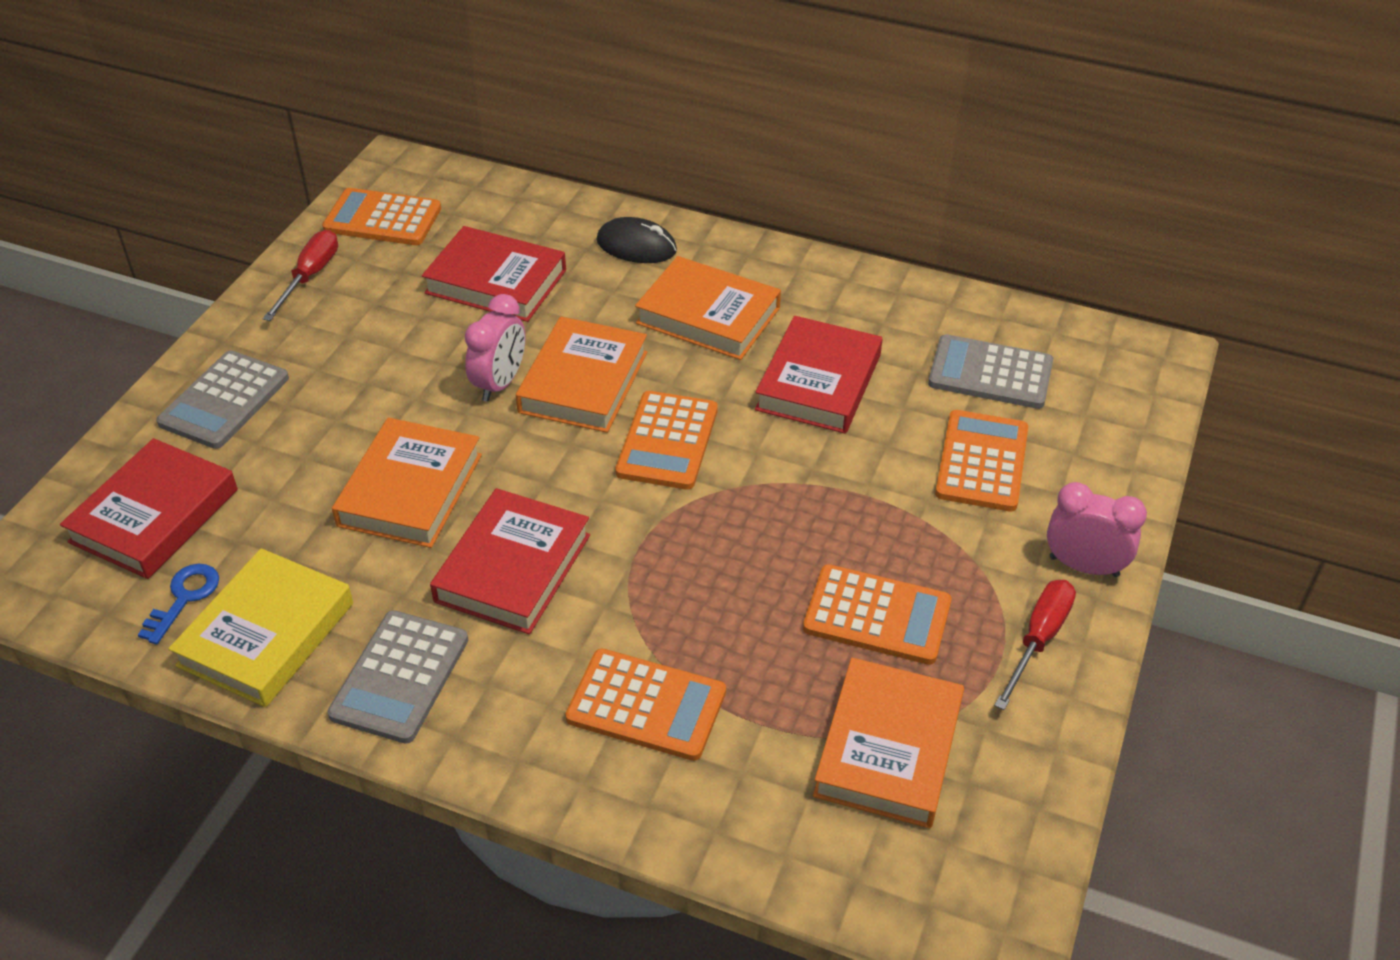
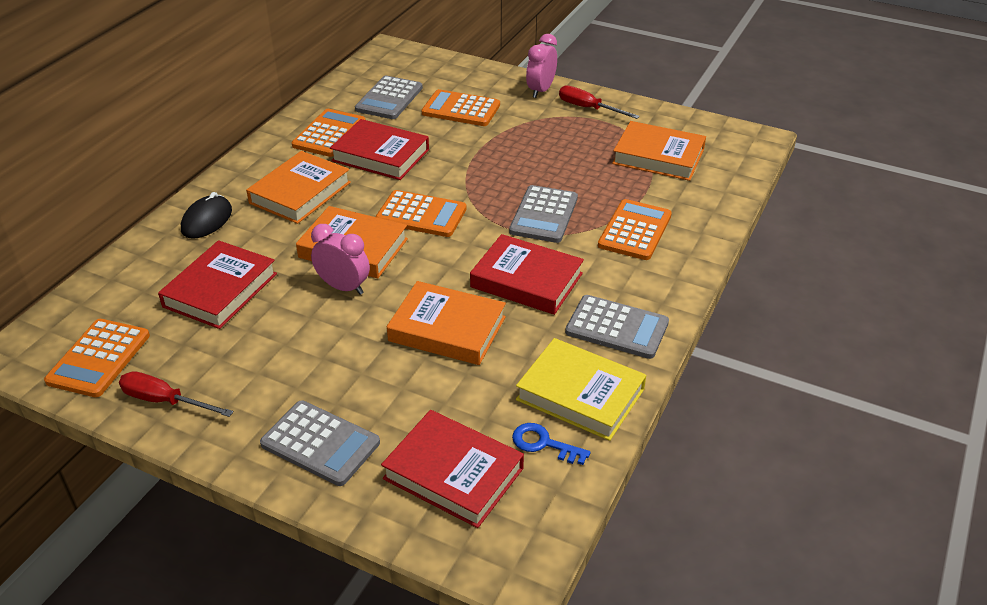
camera: 85 degrees left, 5 degrees down
(680, 583) = (544, 215): none -> grey calculator
(877, 615) = (571, 152): orange calculator -> orange calculator (329, 134)

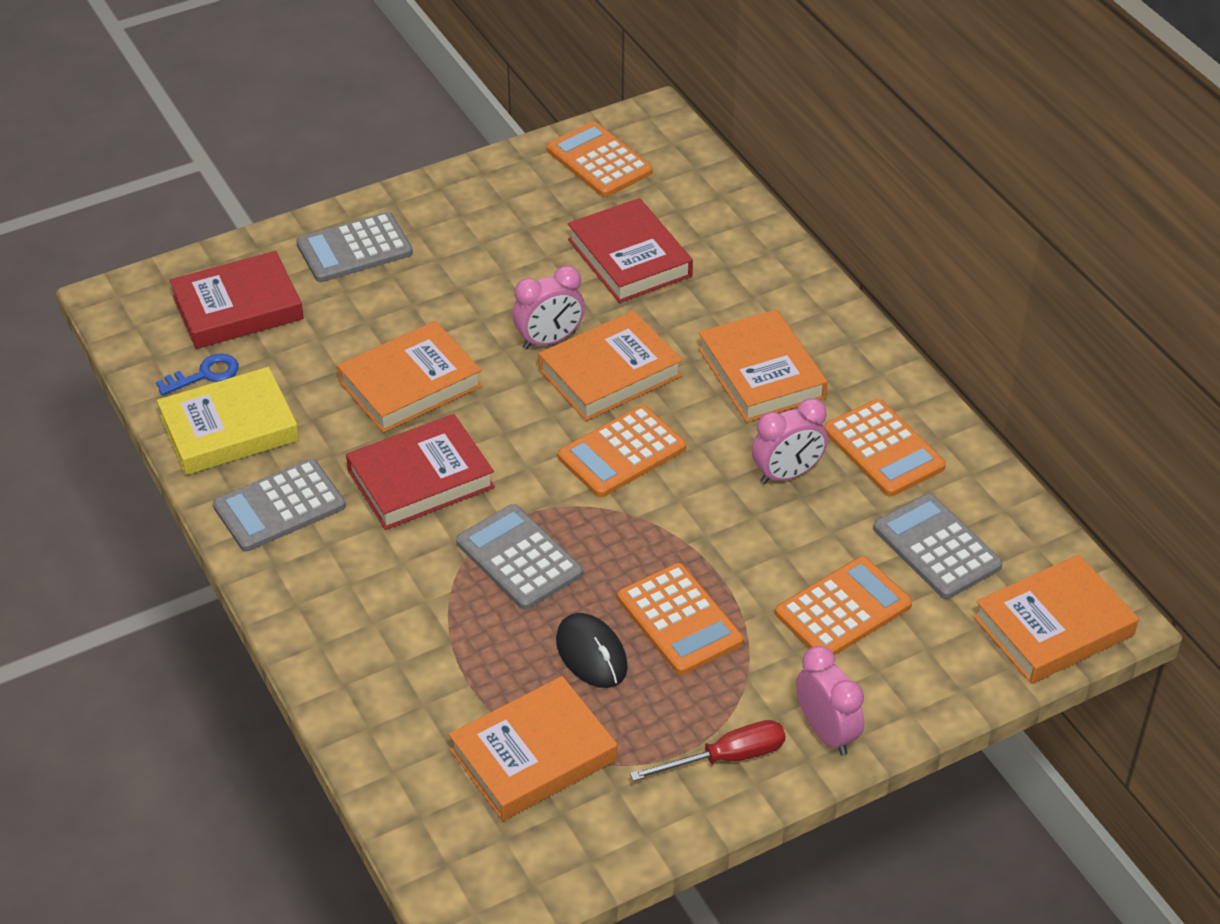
camera: 125 degrees right, 5 degrees up
(165, 401) = (501, 182): red screwdriver -> none
(207, 220) = (768, 285): black mouse -> black mouse (591, 654)
(380, 155) = (787, 474): red book -> pink clock
(409, 59) = (1053, 626): none -> orange book
(634, 230) = (409, 623): orange calculator -> orange calculator (679, 620)

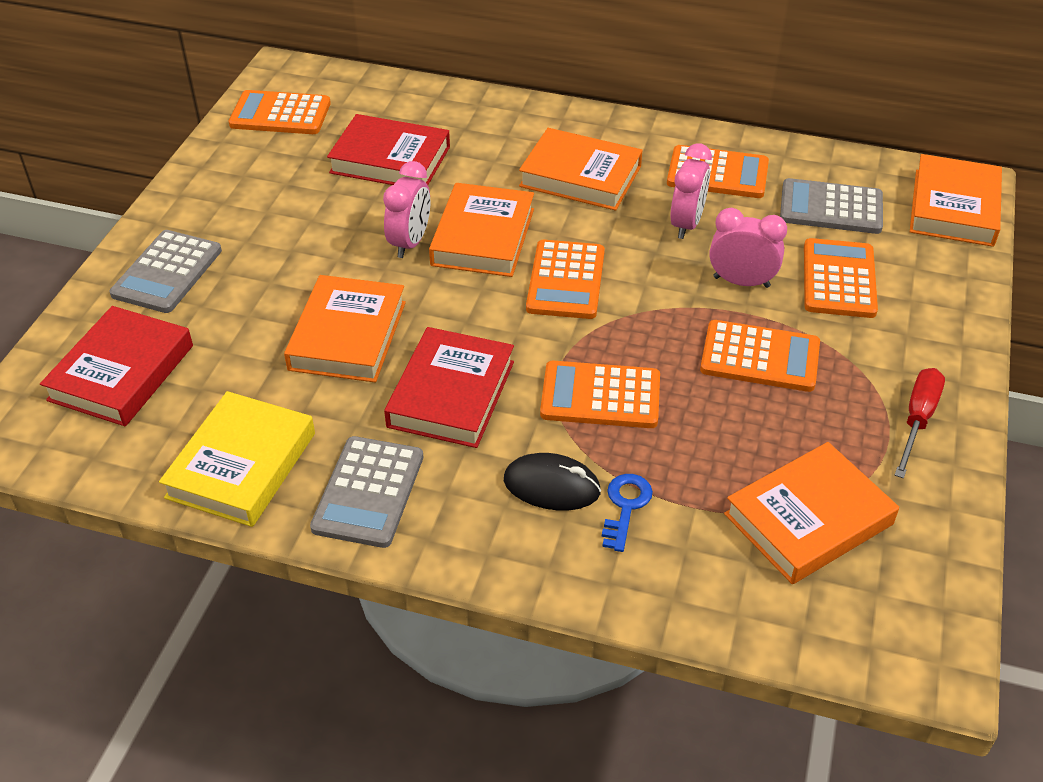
camera: 45 degrees left, 0 degrees up
(205, 374) = (161, 440): blue key -> blue key (625, 506)
(519, 558) = (600, 396): grey calculator -> orange calculator
(533, 755) = (808, 519): orange book -> orange book turned 45 degrees clockwise
(591, 654) = (741, 421): black mouse -> black mouse (552, 486)
(826, 732) = (943, 358): pink clock -> pink clock (741, 282)

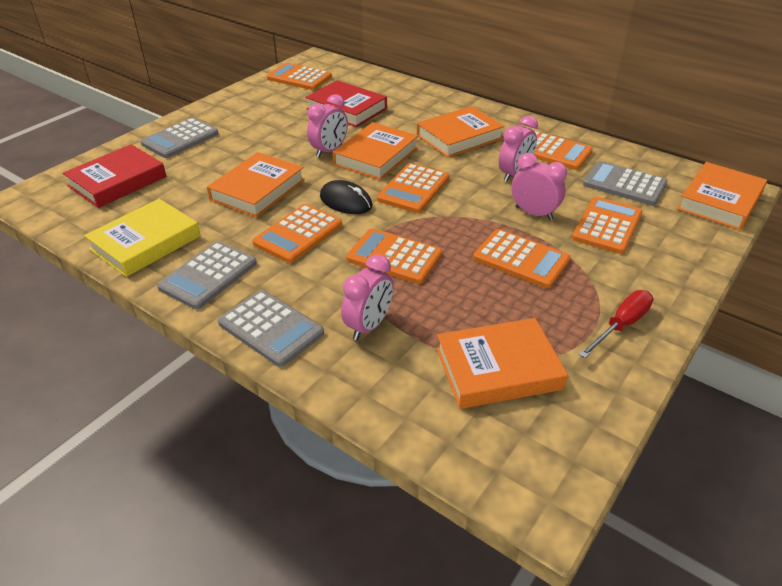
camera: 20 degrees right, 5 degrees down
(451, 394) = (298, 234): red book -> orange calculator
(504, 546) = (271, 328): none -> grey calculator
(552, 486) = (326, 301): black mouse -> black mouse (346, 201)
(580, 176) = (459, 137): orange book -> orange book turned 75 degrees counterclockwise
(625, 506) = (368, 326): blue key -> pink clock

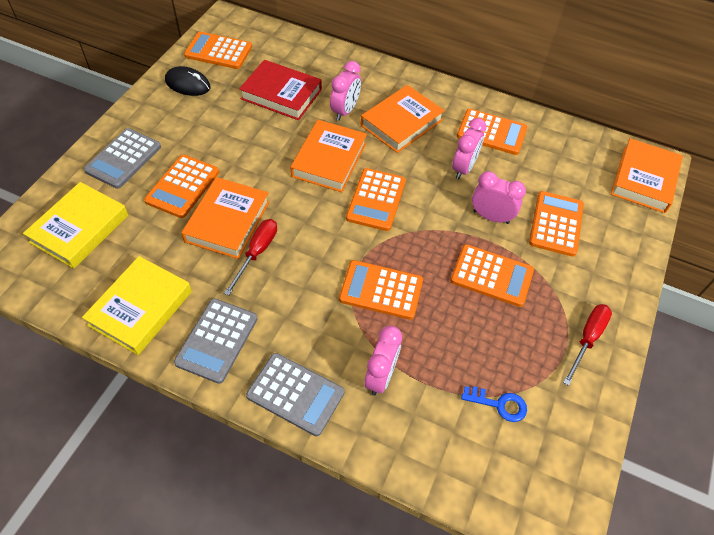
camera: 15 degrees left, 15 degrees up
(117, 181) = (80, 228): red book -> yellow book
(276, 215) = (257, 253): none -> red screwdriver
(298, 234) = (285, 274): orange calculator -> orange calculator (183, 186)
(329, 151) = (281, 158): pink clock -> pink clock (345, 111)
(346, 201) = (317, 225): black mouse -> black mouse (188, 84)
(498, 369) = (499, 404): orange book -> blue key
(624, 184) = (561, 169): grey calculator -> none

